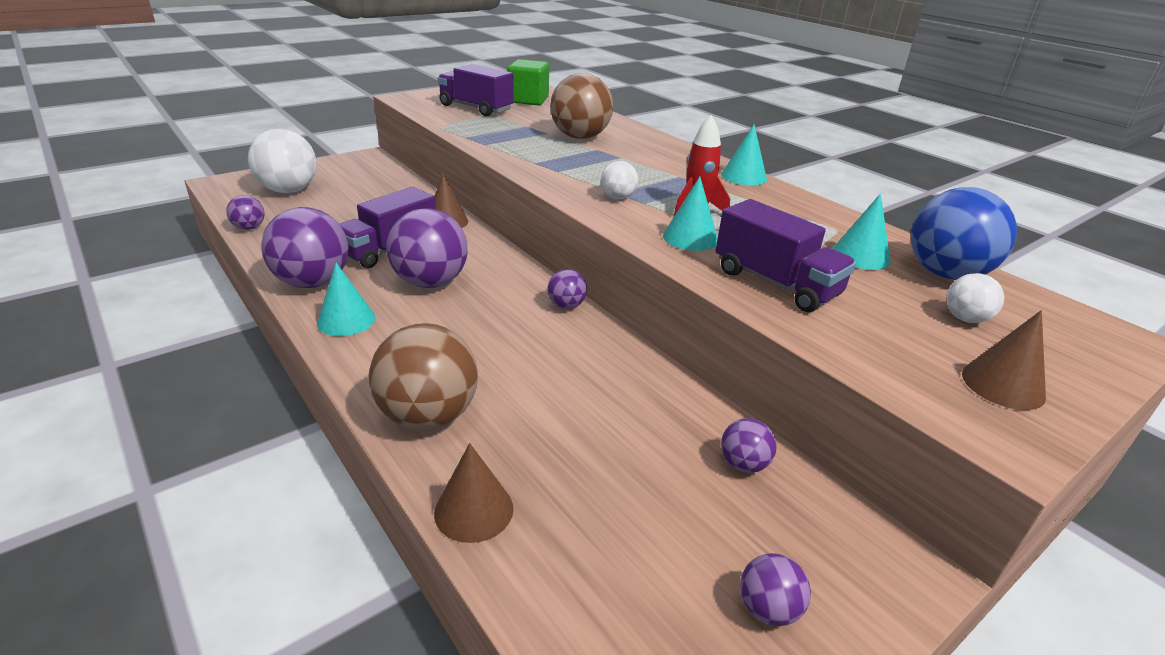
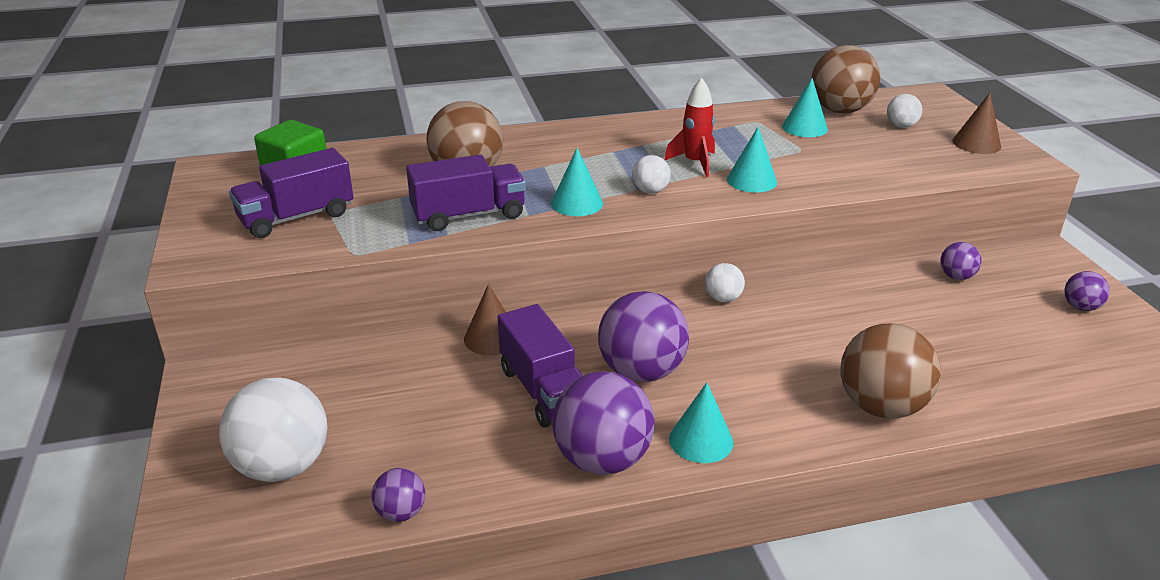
camera: 65 degrees left, 0 degrees up
(474, 510) = (998, 401): brown cone -> none
(566, 305) = (723, 299): purple ball -> white ball
(744, 176) = (631, 124): turquoise cone -> turquoise cone (577, 203)
(775, 283) = (840, 170): purple truck -> purple truck (469, 215)
(945, 274) = (840, 110): blue ball -> brown ball

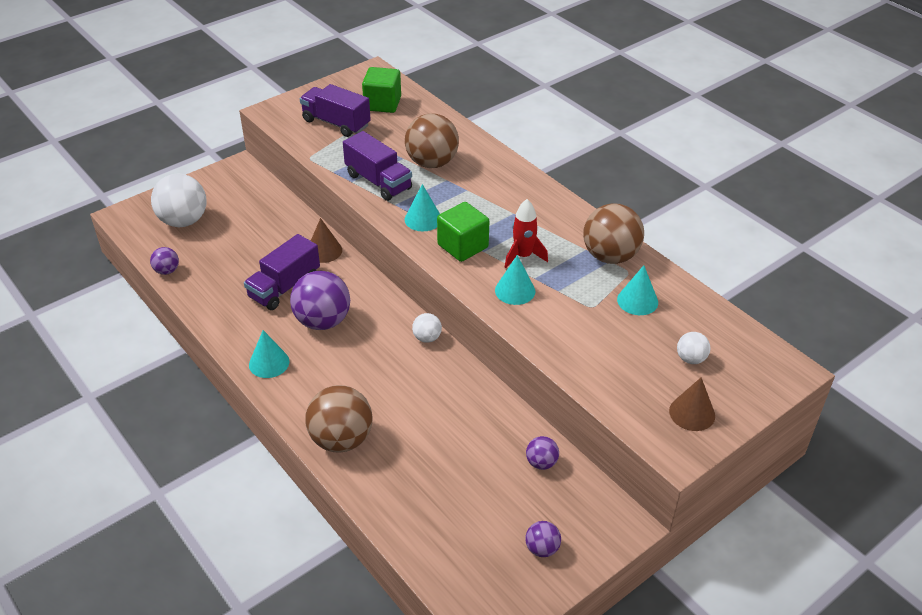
camera: 65 degrees right, 10 degrees up
(602, 459) = (235, 328): purple ball -> none
(650, 191) = (463, 246): white ball -> green cube
(840, 110) = (694, 315): brown ball -> brown ball (610, 256)

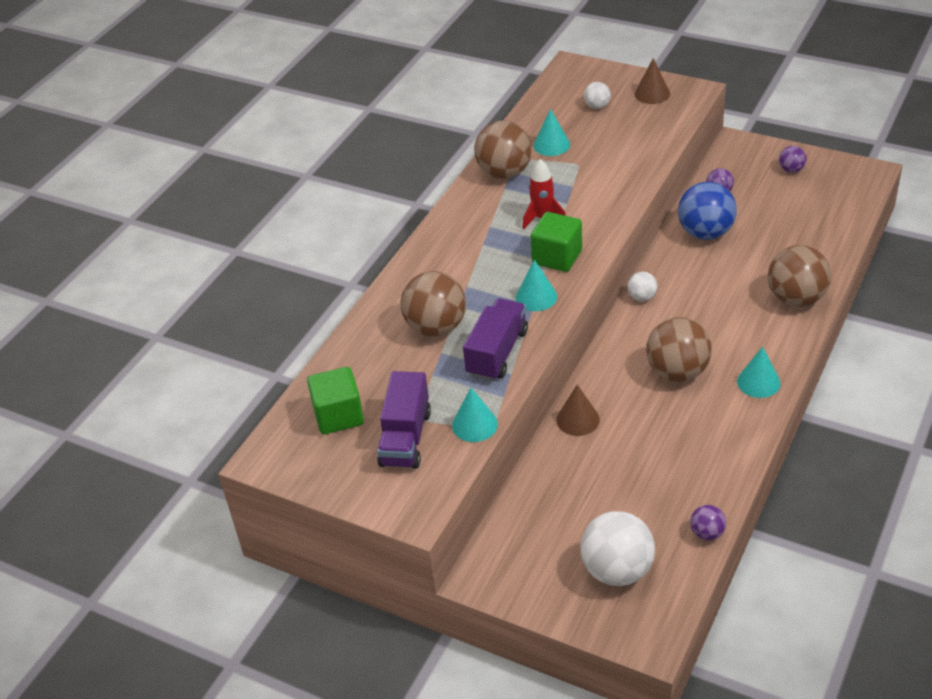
camera: 110 degrees left, 0 degrees up
(284, 287) = (654, 422): purple truck -> none
(323, 321) = (677, 372): purple ball -> brown ball
(483, 421) = (705, 233): none -> blue ball
(515, 290) = (592, 208): turquoise cone -> turquoise cone (474, 424)

